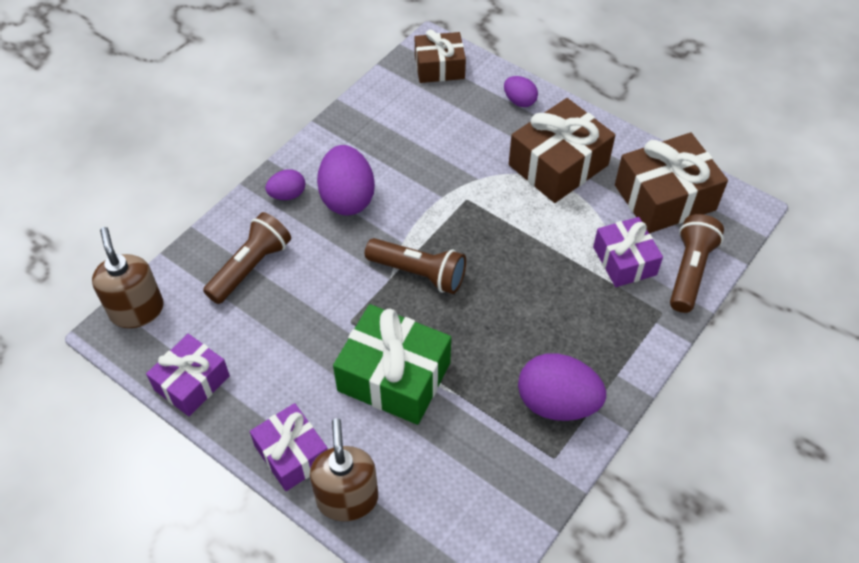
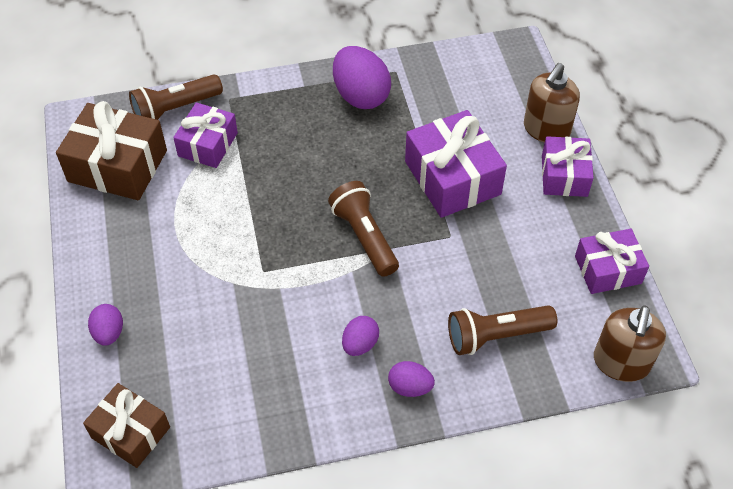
camera: 140 degrees left, 0 degrees up
(347, 198) = (360, 344): purple egg -> purple egg, size x0.54
(394, 376) = (452, 178): green gift -> purple gift
(558, 165) = (157, 247): brown gift -> none

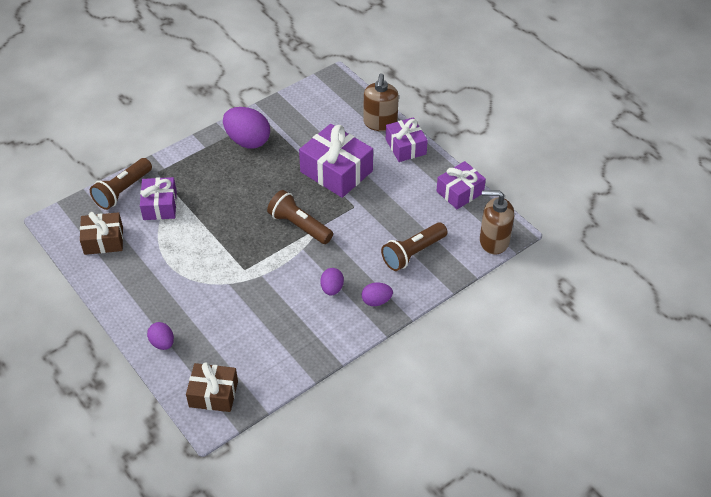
camera: 25 degrees left, 5 degrees down
(117, 166) = (103, 240): brown gift -> brown gift, size x0.64
(621, 363) = (493, 241): brown soap dispenser -> brown soap dispenser turned 105 degrees clockwise

